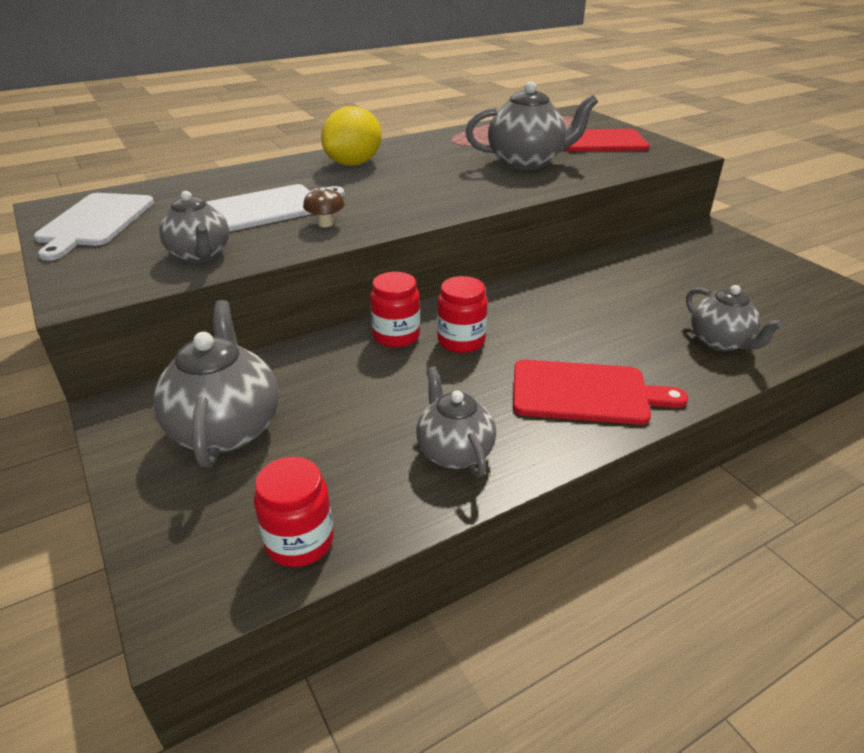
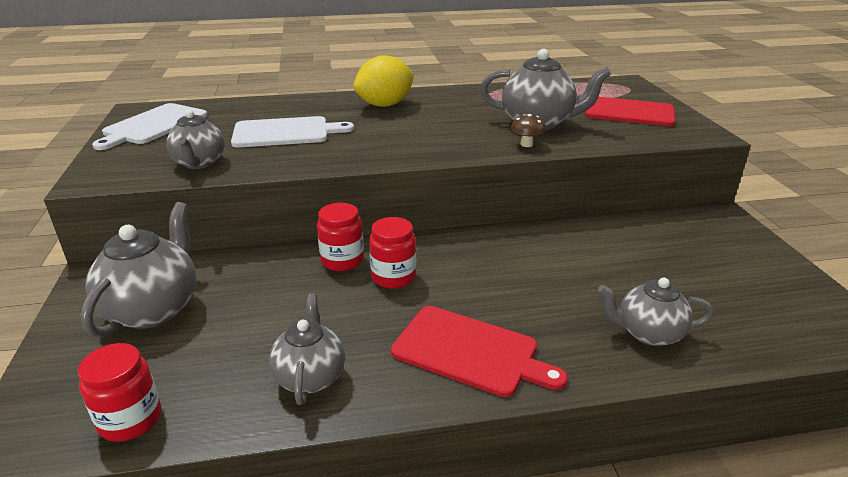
camera: 20 degrees right, 5 degrees down
(325, 224) = (315, 153): brown mushroom -> brown mushroom (526, 144)
(720, 342) = (648, 333): grey teapot -> grey teapot turned 105 degrees clockwise

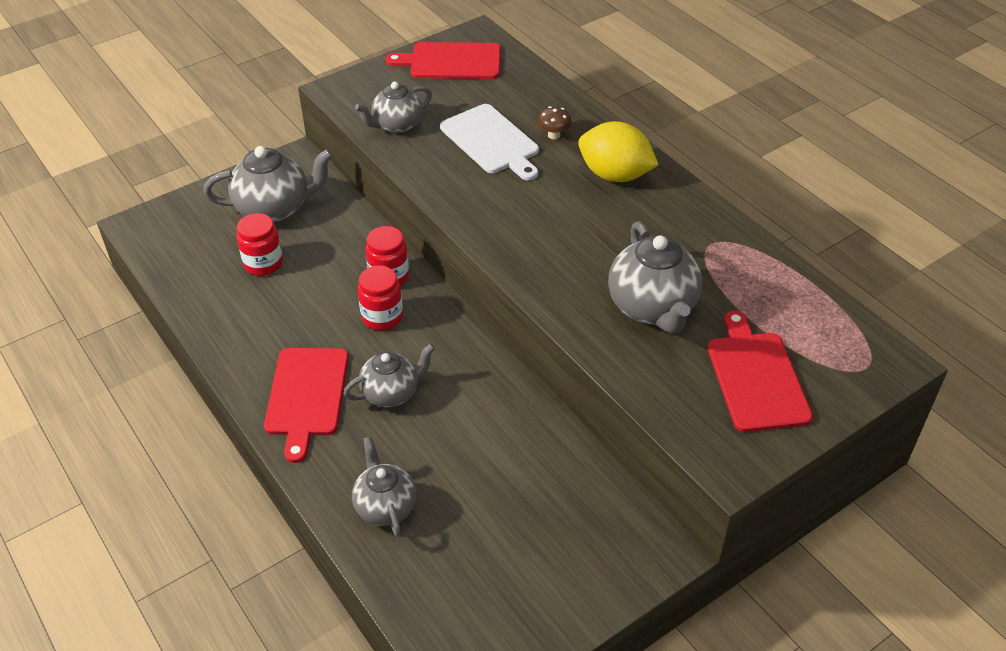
camera: 65 degrees right, 15 degrees up
(130, 420) = (172, 259): red jar -> red jar (263, 263)
(153, 125) = (451, 62): white cutting board -> red cutting board
(310, 376) = (242, 320): grey teapot -> grey teapot (392, 393)
(526, 144) = (581, 313): brown mushroom -> brown mushroom (554, 135)

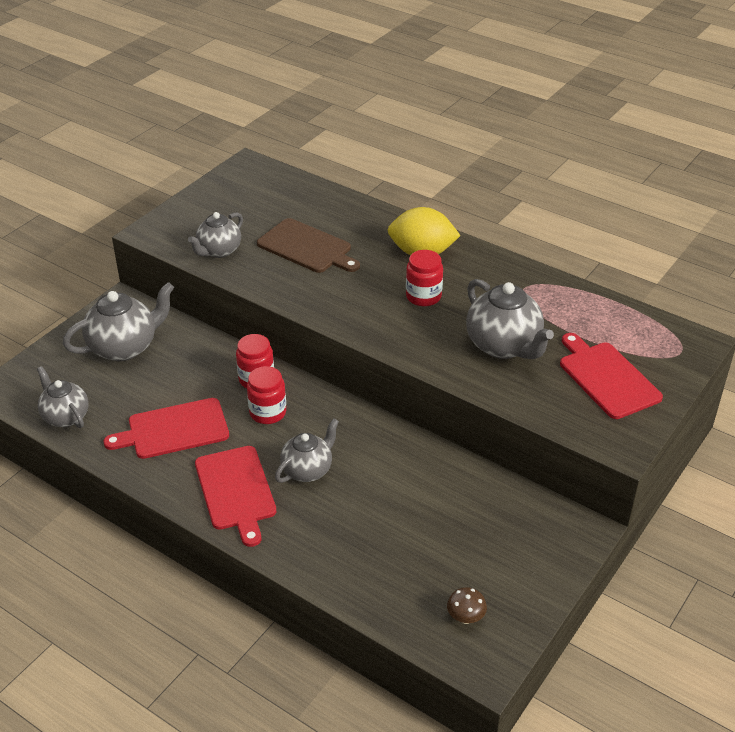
camera: 20 degrees left, 5 degrees down
(263, 263) = (139, 394): red jar -> red jar (423, 296)
(385, 506) = (349, 558): grey teapot -> grey teapot (65, 416)
(451, 62) = (238, 190): red cutting board -> red cutting board (174, 430)
(491, 141) = (307, 247): white cutting board -> brown cutting board
(554, 135) = (356, 232): brown mushroom -> brown mushroom (465, 618)

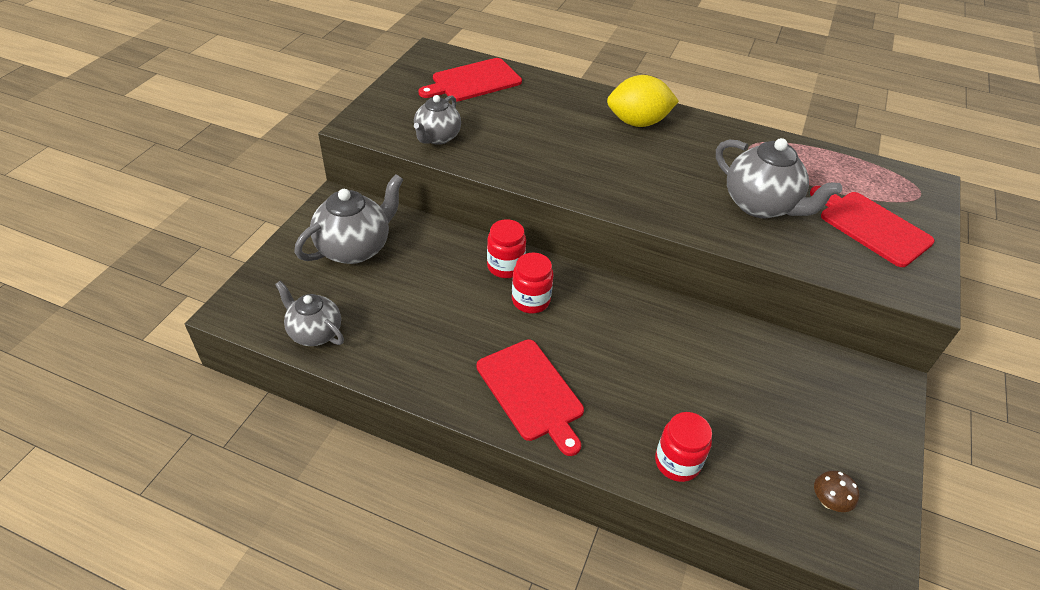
camera: 15 degrees left, 5 degrees up
(174, 430) = (439, 332): red cutting board -> red cutting board (473, 81)
(307, 247) = (525, 126): brown cutting board -> none
(308, 470) = (596, 358): grey teapot -> none
(423, 296) = (660, 164): red jar -> red jar (677, 462)

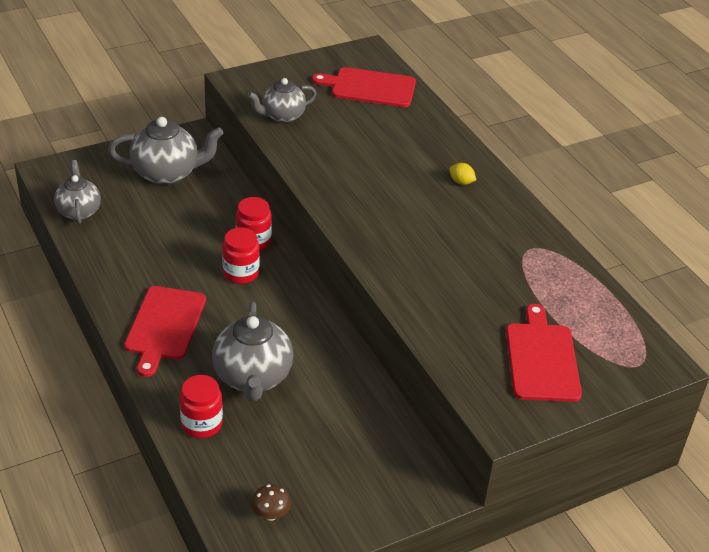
camera: 40 degrees right, 5 degrees down
(638, 122) = (461, 182): yellow lemon -> yellow lemon, size x0.42
(761, 205) = (467, 292): grey teapot -> grey teapot (253, 378)

